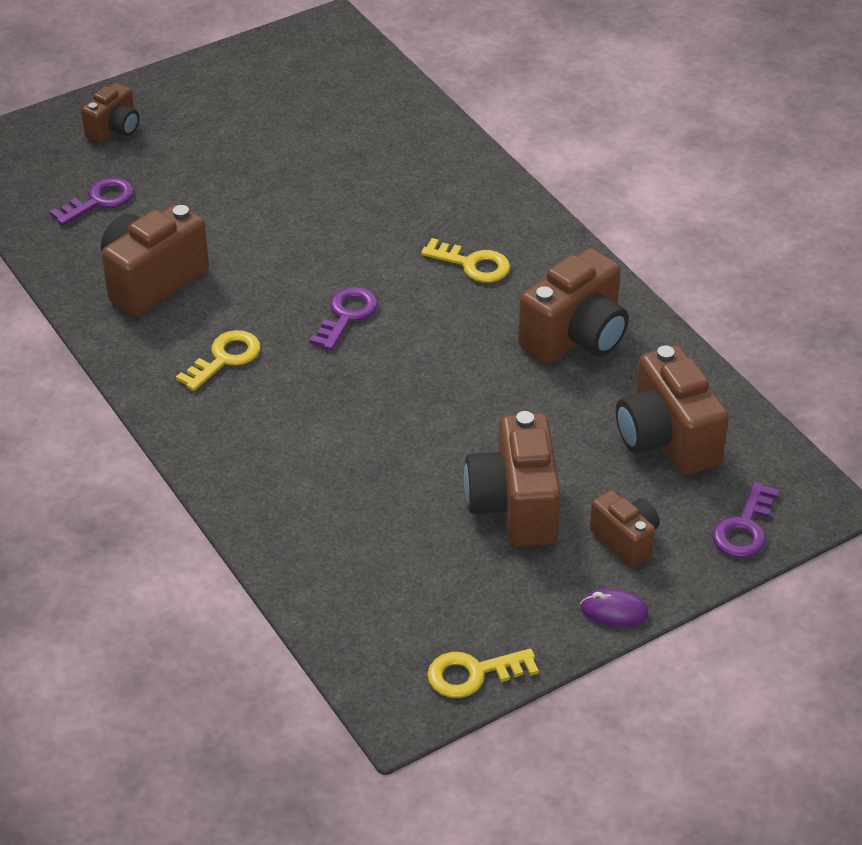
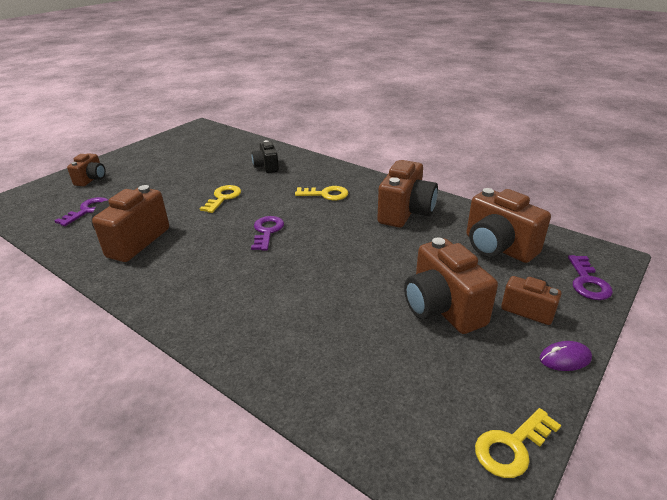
camera: 20 degrees left, 10 degrees down
(225, 358) = (197, 271): yellow key -> yellow key (223, 198)
(406, 173) = (266, 167): none -> black camera

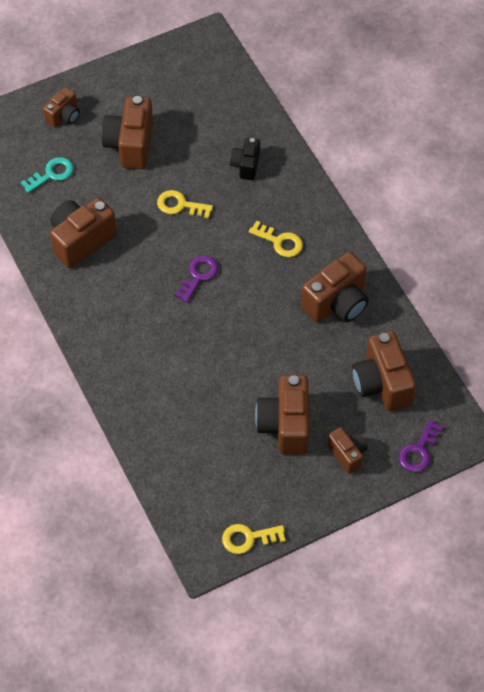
camera: 25 degrees right, 25 degrees up
(88, 210) = (51, 174): purple key -> turquoise key
(160, 179) = (130, 145): none -> brown camera
(223, 198) = (180, 205): yellow key -> yellow key turned 120 degrees counterclockwise
(565, 358) = (334, 502): purple mouse -> none

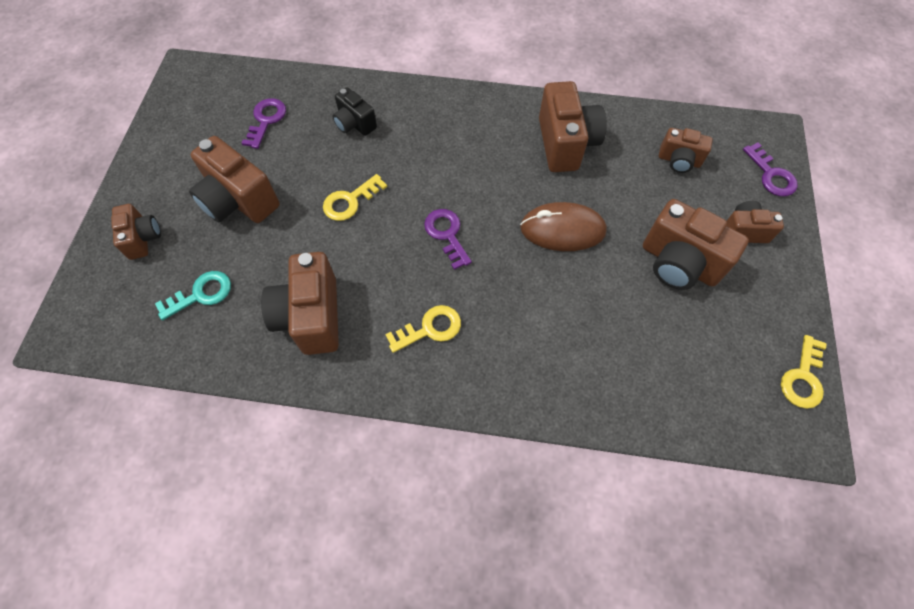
camera: 55 degrees left, 5 degrees up
(51, 174) = (201, 294): turquoise key -> turquoise key turned 60 degrees clockwise
(205, 113) = (266, 120): none -> purple key
(257, 341) = (562, 229): none -> brown mouse
(280, 242) = (463, 147): yellow key -> yellow key (430, 328)
(382, 383) = (679, 161): brown camera -> brown camera, size x0.58

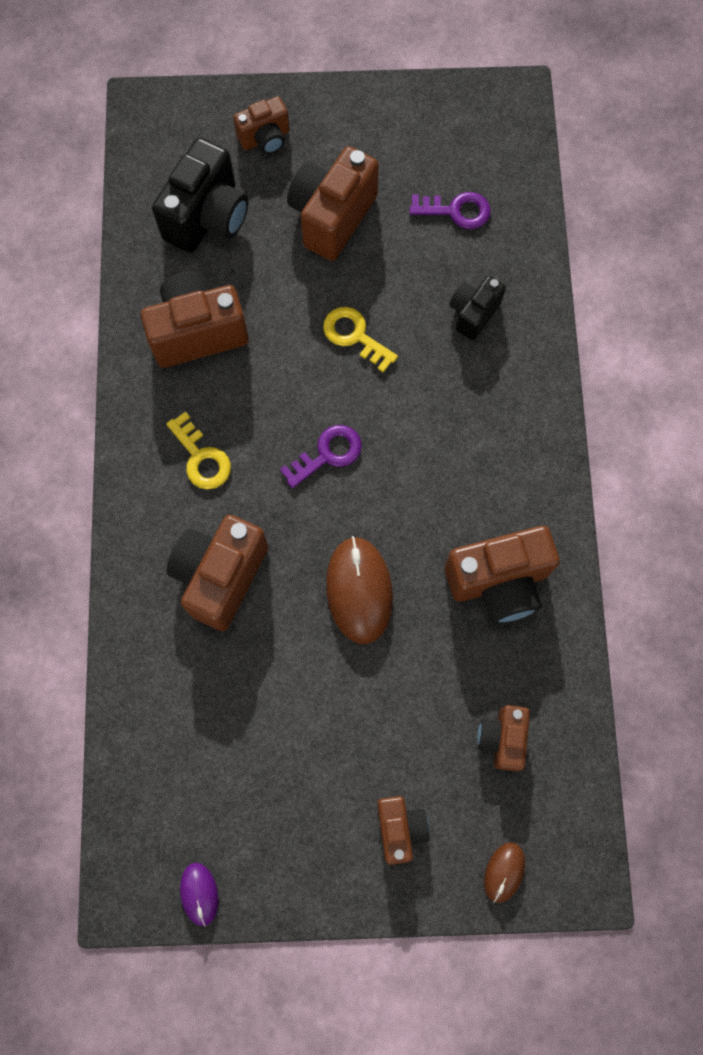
camera: 80 degrees right, 10 degrees up
(201, 294) = (207, 217): turquoise key -> black camera
(679, 263) = (335, 740): brown camera -> brown camera (220, 576)
(771, 175) = (504, 872): purple key -> brown mouse
(803, 378) = (199, 894): yellow key -> purple mouse

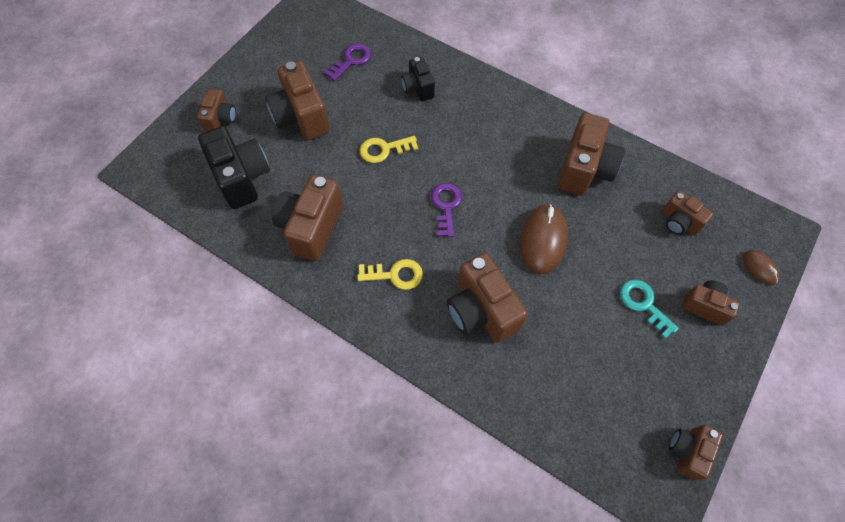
camera: 55 degrees left, 10 degrees down
(199, 894) = (687, 451): purple mouse -> brown camera
(353, 753) = (643, 304): none -> turquoise key
(359, 590) = (543, 240): brown mouse -> brown mouse turned 75 degrees clockwise

